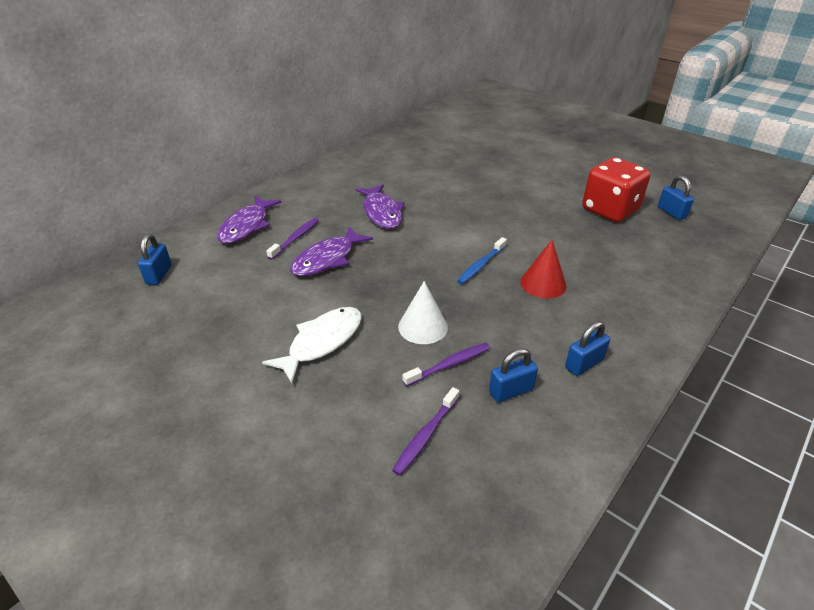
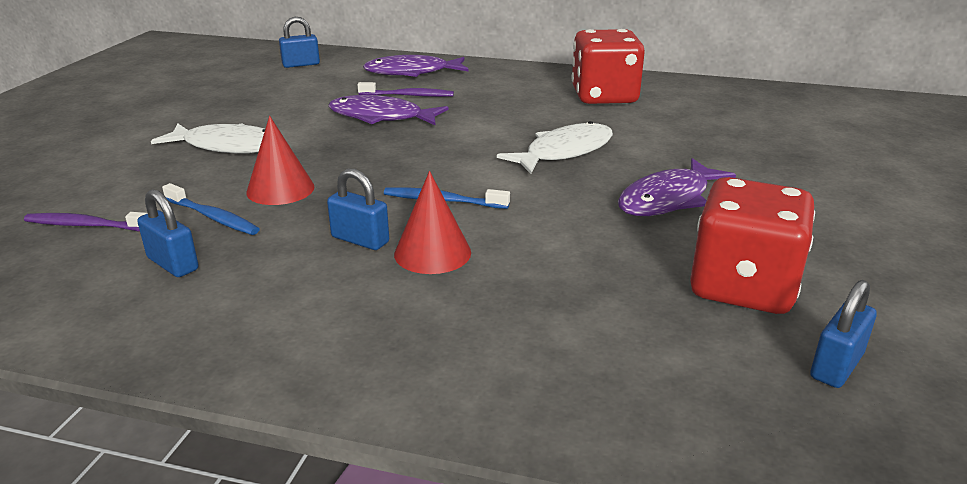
camera: 65 degrees right, 10 degrees down
(370, 172) = (604, 96): none -> red dice
(382, 213) = (510, 121): purple fish -> purple fish (668, 199)
(423, 326) = (280, 189): white cone -> red cone
(442, 208) = (564, 152): none -> white fish
(449, 365) = (213, 217): purple toothbrush -> blue toothbrush
(584, 364) = (247, 312): blue padlock -> blue padlock (360, 240)

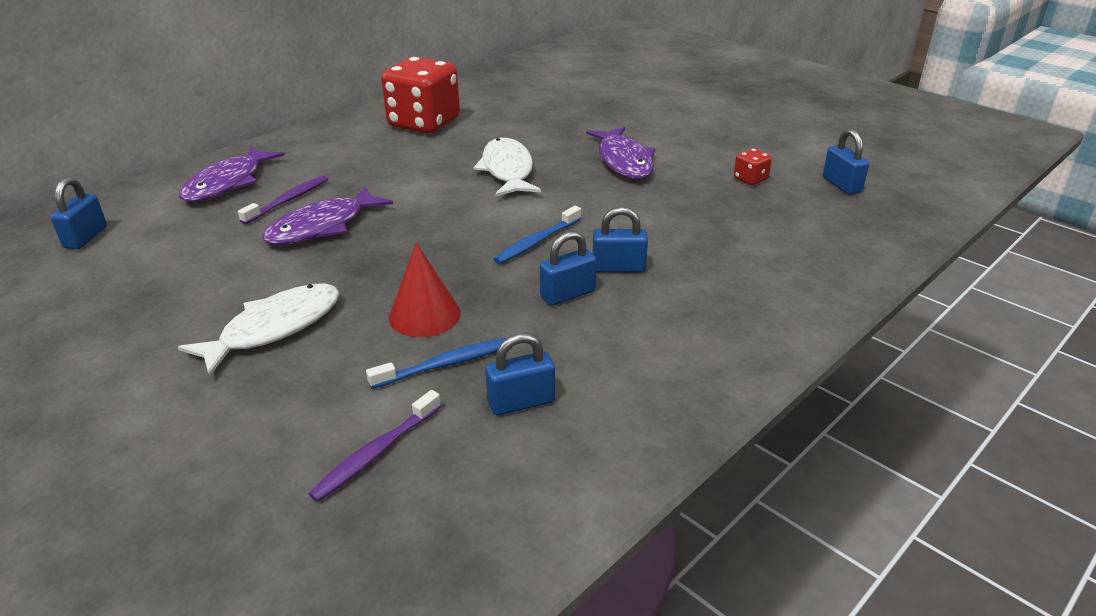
camera: 60 degrees left, 5 degrees up
(432, 253) = (618, 268): red cone -> blue padlock
(742, 287) = (750, 179): red dice -> red dice, size x0.41

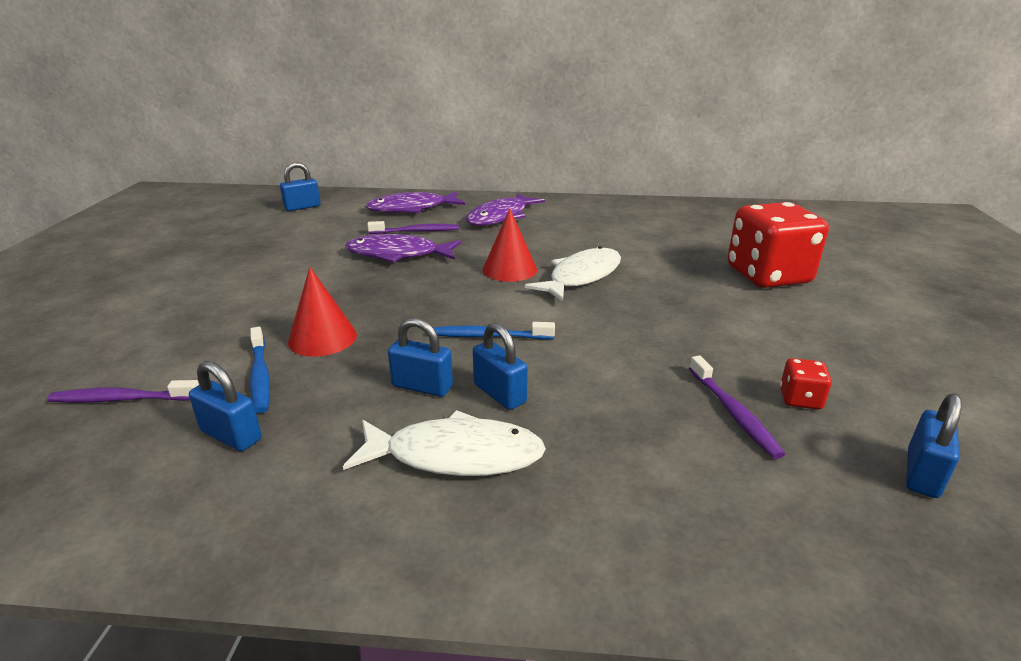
camera: 50 degrees right, 5 degrees down
(274, 328) = (254, 296): white fish -> white fish (455, 455)
(424, 123) = (593, 221): red dice -> red dice (768, 275)
(444, 364) = (260, 376): blue toothbrush -> blue toothbrush turned 45 degrees clockwise
(445, 191) = (509, 269): none -> red cone
(624, 161) = (694, 316): purple fish -> purple fish (500, 217)
(738, 203) = (733, 413): none -> purple toothbrush

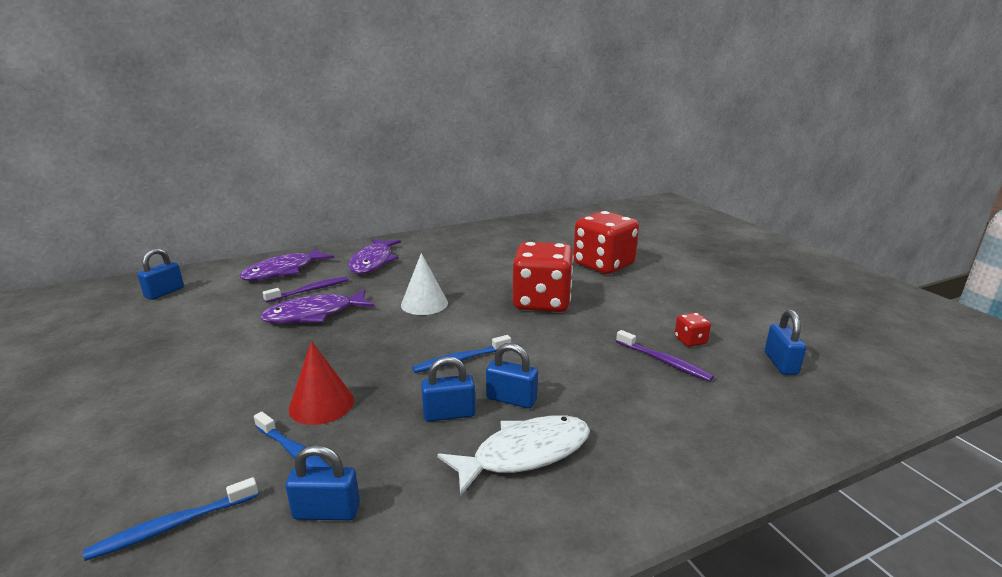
camera: 30 degrees left, 5 degrees down
(122, 399) = (173, 526): purple toothbrush -> blue toothbrush
(509, 269) = (424, 304): red cone -> white cone
(581, 276) = (484, 296): white fish -> none
(642, 299) = (542, 302): none -> red dice

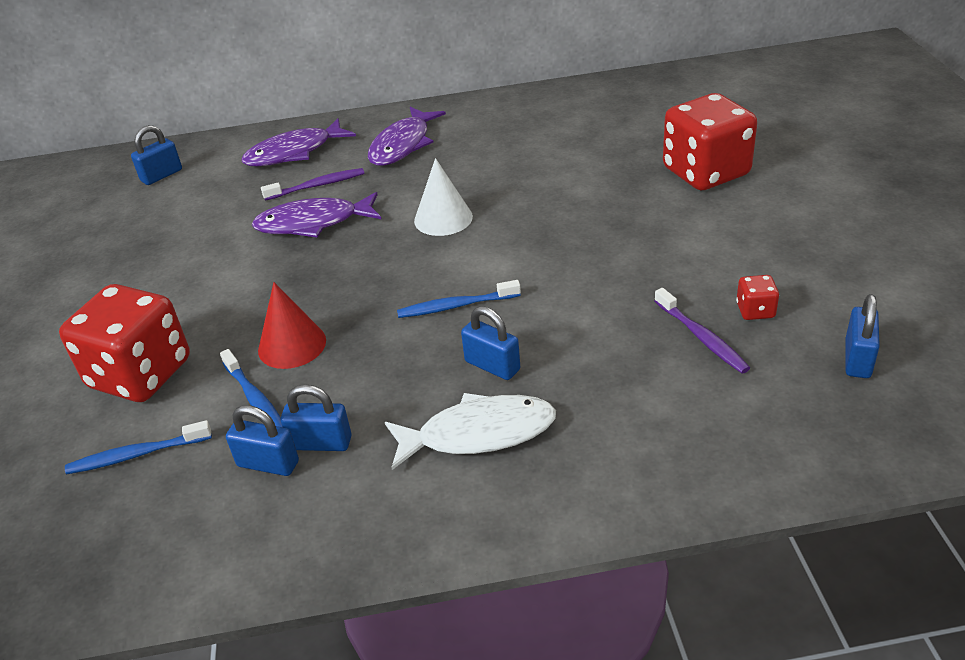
camera: 20 degrees right, 15 degrees up
(449, 414) = (418, 375): blue padlock -> blue padlock (321, 443)
(542, 302) = (590, 229): red dice -> red dice (140, 374)

